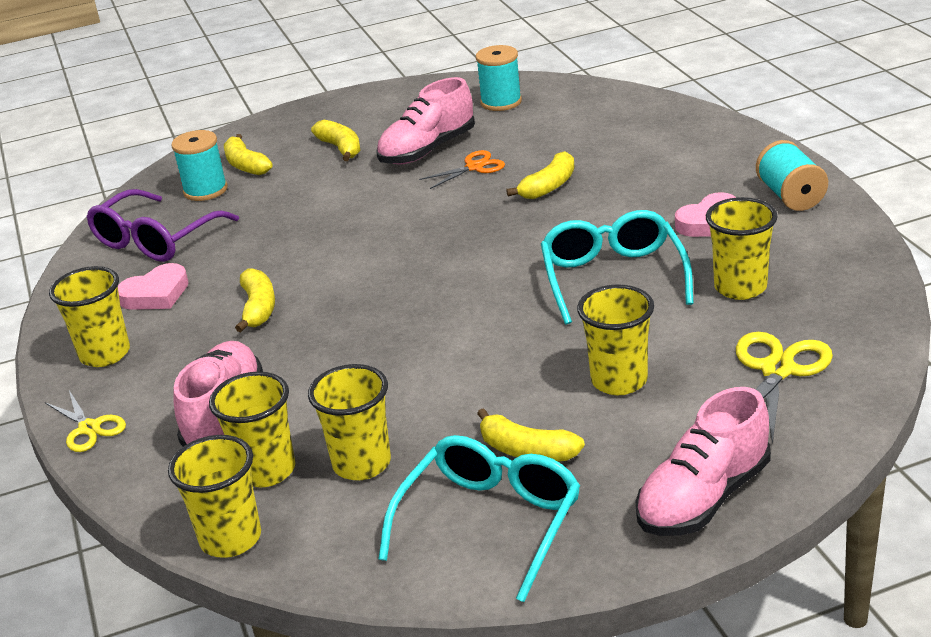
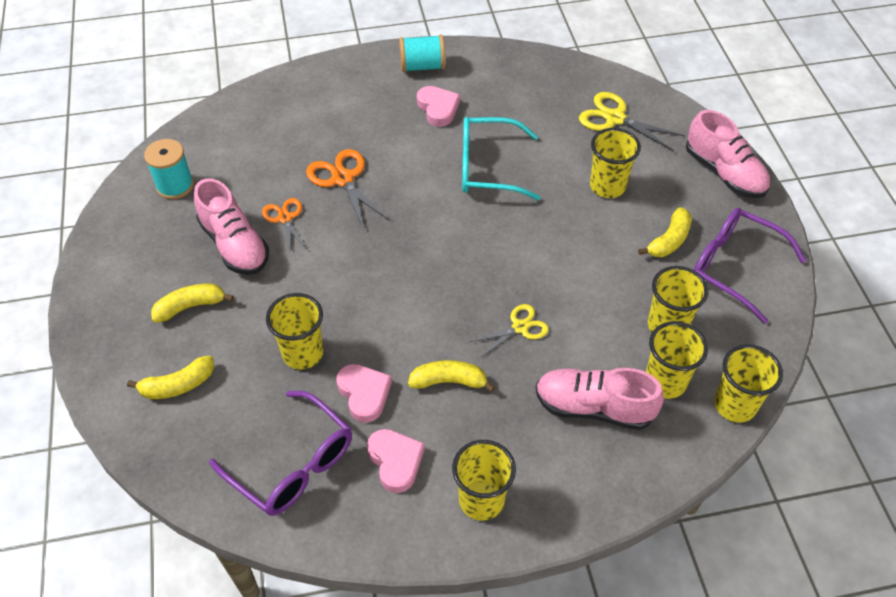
camera: 85 degrees left, 20 degrees up
(89, 428) = (588, 506): yellow scissors -> yellow scissors (519, 327)
(205, 190) = (212, 421): turquoise spool -> none
(239, 260) = (364, 394): none -> pink heart
(490, 522) = (733, 267): turquoise glasses -> purple glasses
(549, 186) = (343, 179): yellow banana -> orange scissors
(740, 287) = (522, 113): yellow cup -> yellow cup (303, 353)

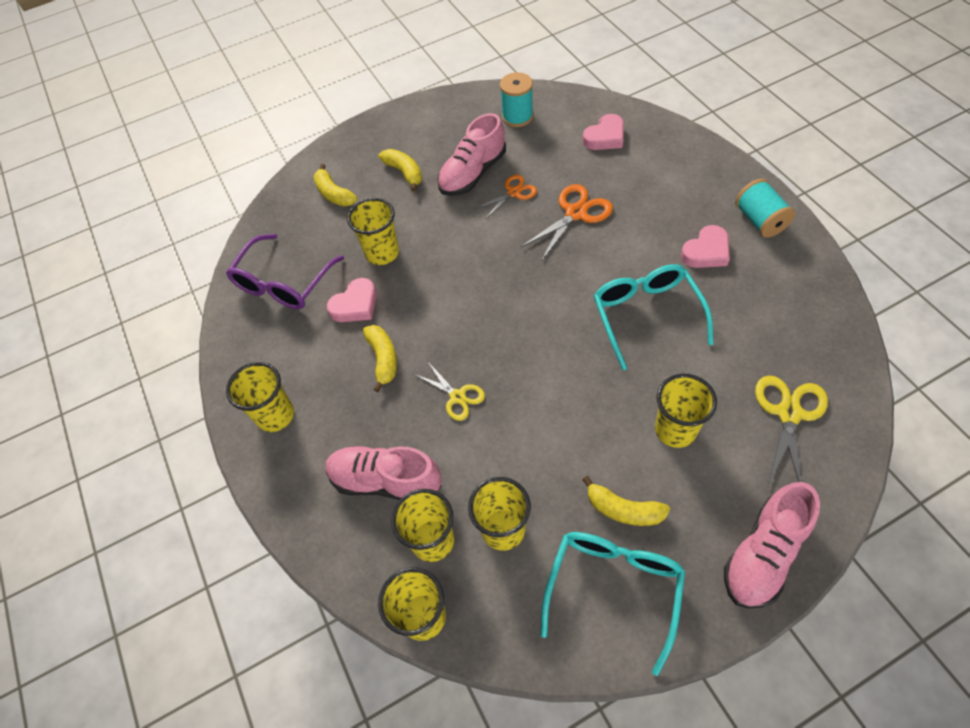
camera: 80 degrees right, 5 degrees up
(395, 461) = (299, 345): pink heart -> pink heart (605, 137)
(594, 407) = (386, 481): pink shoe -> pink shoe turned 75 degrees counterclockwise
(733, 267) = (614, 588): purple glasses -> turquoise glasses

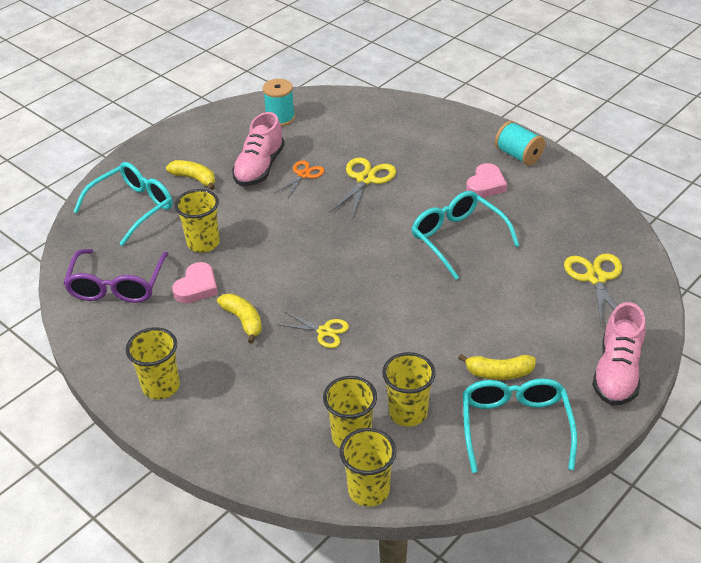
camera: 25 degrees left, 15 degrees down
(334, 194) = (133, 208): yellow banana -> turquoise glasses
(386, 481) = (289, 407): pink shoe -> none
(575, 213) = (365, 179): orange scissors -> yellow scissors
(605, 137) = (365, 120): pink heart -> none
(675, 430) = (515, 310): yellow cup -> none

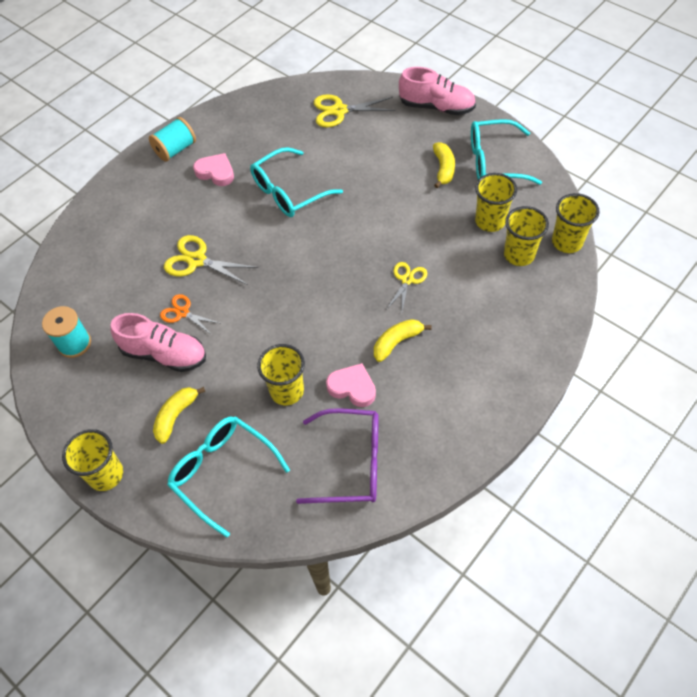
camera: 90 degrees left, 15 degrees up
(161, 386) = (484, 397): yellow cup -> yellow cup (106, 475)

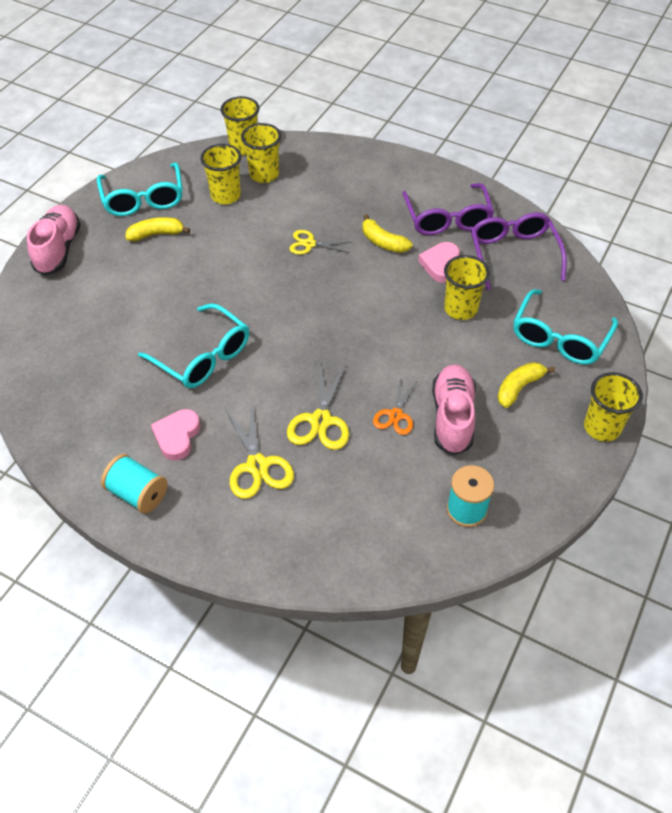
camera: 105 degrees left, 5 degrees down
(176, 416) = (519, 388): yellow banana -> yellow banana turned 120 degrees clockwise
(339, 111) = (63, 333): yellow scissors -> yellow scissors (257, 465)
(421, 410) = (447, 219): none -> purple glasses

